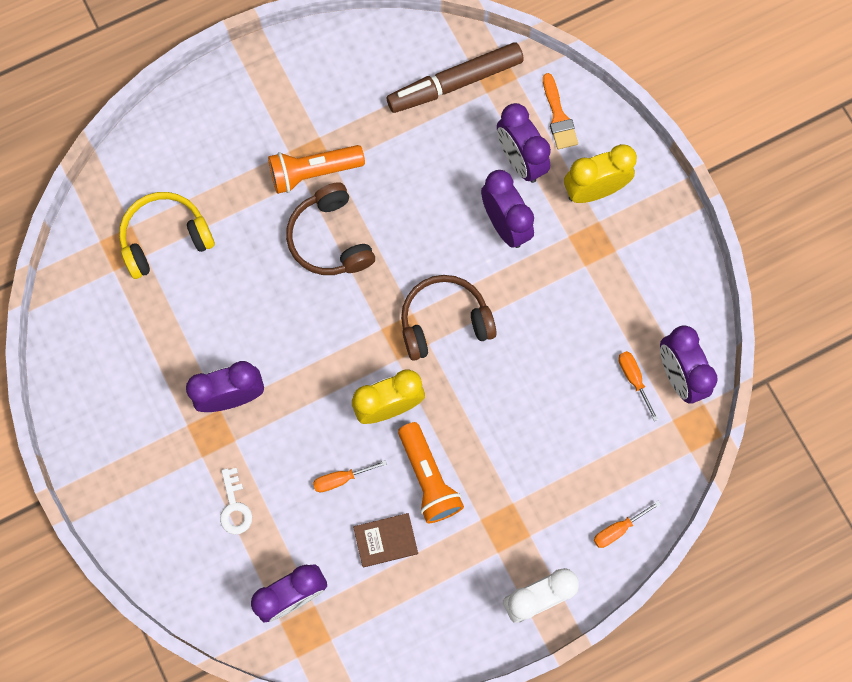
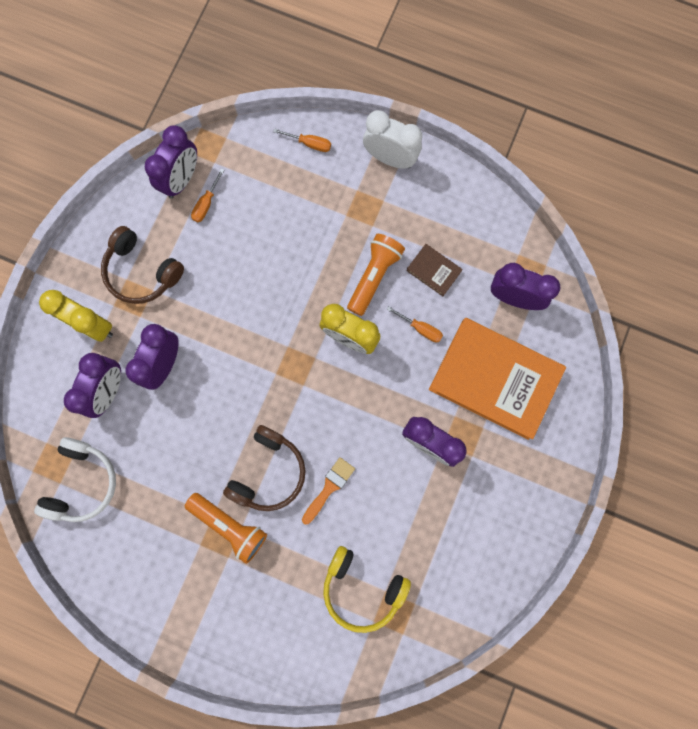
camera: 130 degrees left, 5 degrees up
(234, 507) = (494, 379): white key -> orange book
(444, 321) = (264, 348): brown headphones -> brown headphones (142, 272)
(455, 83) = (82, 482): brown marker -> white headphones
(558, 117) = (54, 390): orange brush -> orange brush (329, 487)

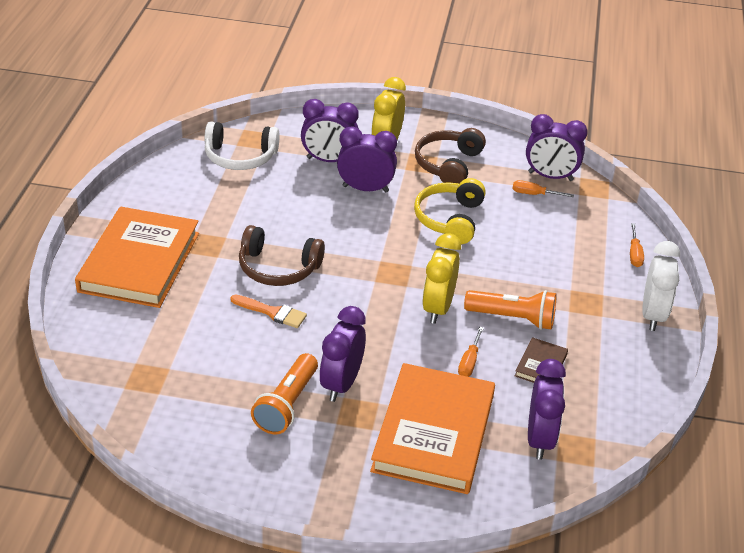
camera: 75 degrees right, 40 degrees down
(230, 525) = (218, 249): orange flashlight -> orange flashlight (287, 405)
(235, 606) = (139, 262): none -> orange book
(362, 588) = (170, 349): yellow headphones -> yellow headphones (450, 219)

